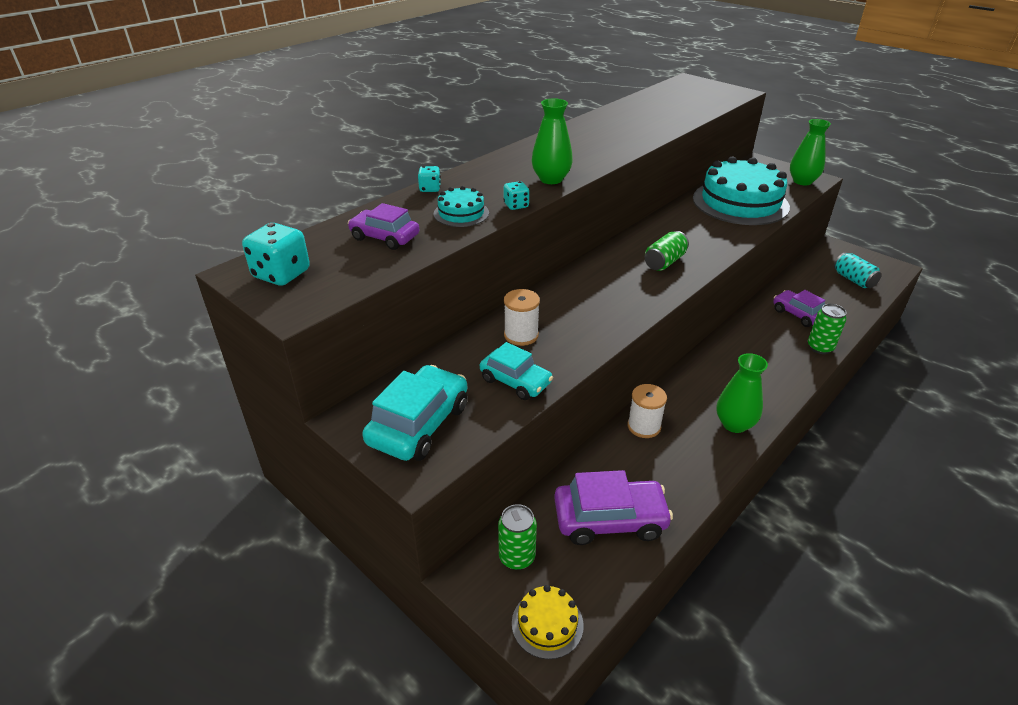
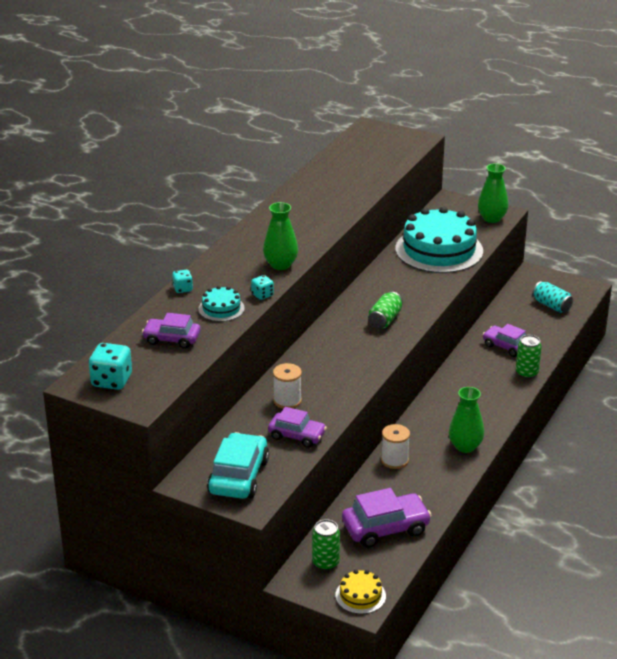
camera: 15 degrees left, 5 degrees down
(515, 381) = (297, 435): turquoise car -> purple car

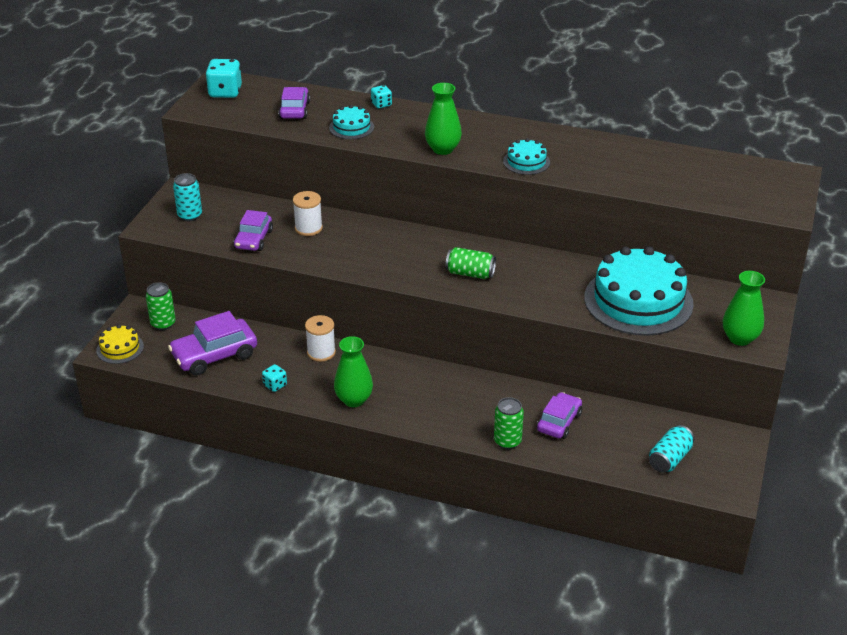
camera: 80 degrees right, 5 degrees up
(239, 476) = (190, 215): turquoise car -> turquoise can
(262, 295) = (382, 145): turquoise dice -> turquoise dice (275, 385)
(316, 228) = (526, 162): none -> turquoise cake
(385, 528) = (214, 355): purple car -> purple car turned 90 degrees clockwise

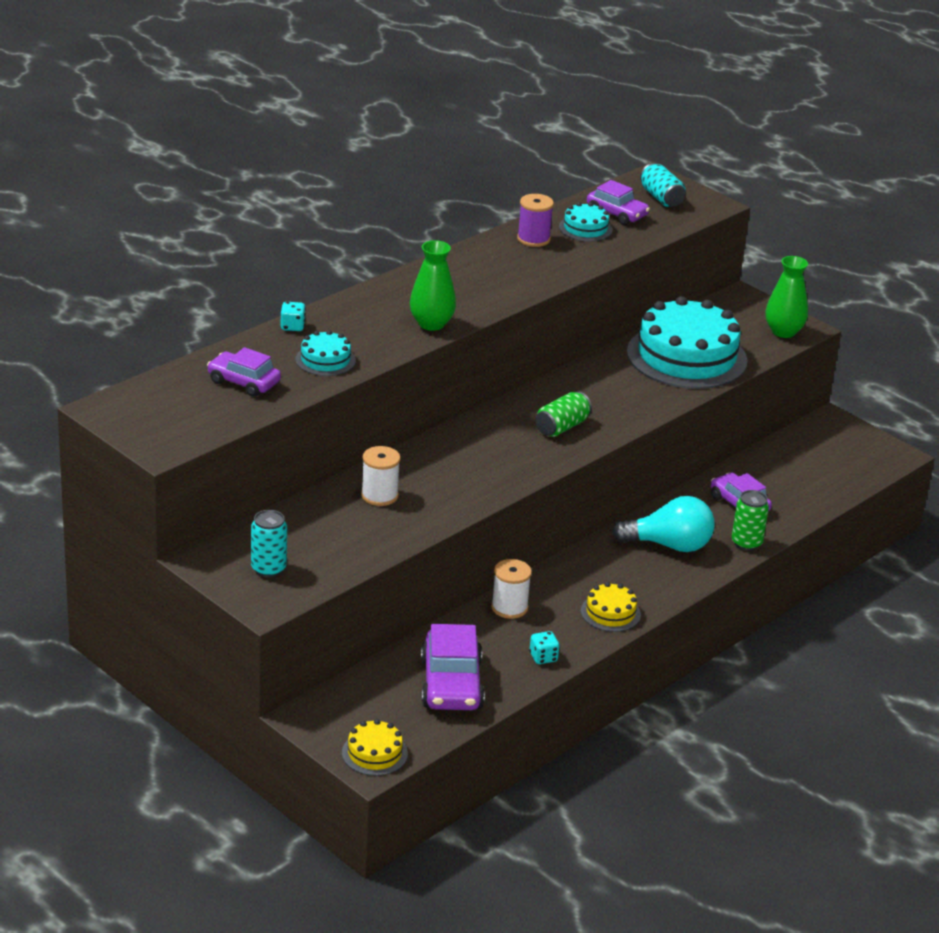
camera: 65 degrees left, 5 degrees down
(163, 324) = (353, 705): green can -> none
(225, 92) = (143, 414): turquoise dice -> none
(253, 239) = (367, 539): purple car -> purple car (616, 214)
(354, 400) = (610, 613): green vase -> yellow cake
(466, 402) = (669, 545): none -> turquoise light bulb
(526, 162) = (504, 289): turquoise cake -> turquoise cake (585, 228)
(616, 152) = (533, 239): none -> purple spool
(669, 459) = (832, 466): turquoise can -> turquoise can (661, 198)

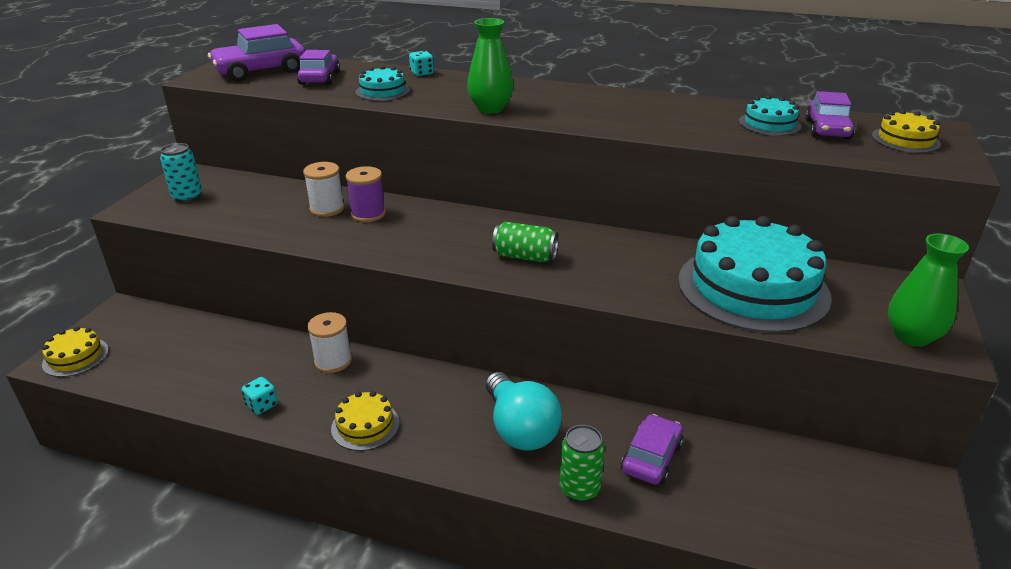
camera: 65 degrees right, 0 degrees up
(451, 684) = (194, 365): purple car -> purple car (261, 71)
(533, 239) = (706, 110): purple spool -> purple spool (368, 214)
(661, 198) = (905, 140): turquoise can -> yellow cake

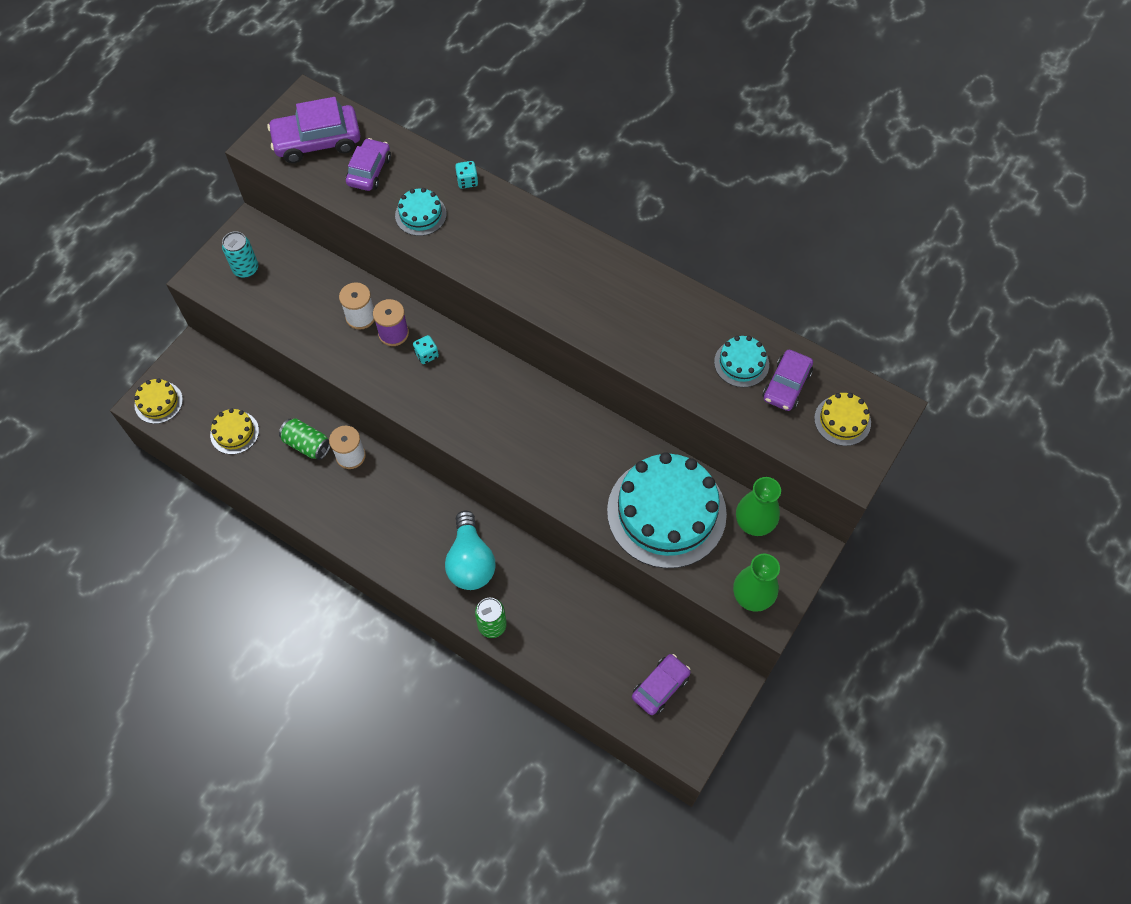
camera: 15 degrees right, 30 degrees up
(262, 405) = (291, 491): turquoise dice -> turquoise dice (426, 355)
(365, 425) = (361, 530): yellow cake -> yellow cake (234, 432)
(490, 109) = (506, 275): green vase -> green vase (754, 522)
(525, 256) = (504, 427): green can -> green can (307, 444)
(651, 458) = (553, 612): purple car -> purple car (660, 687)

